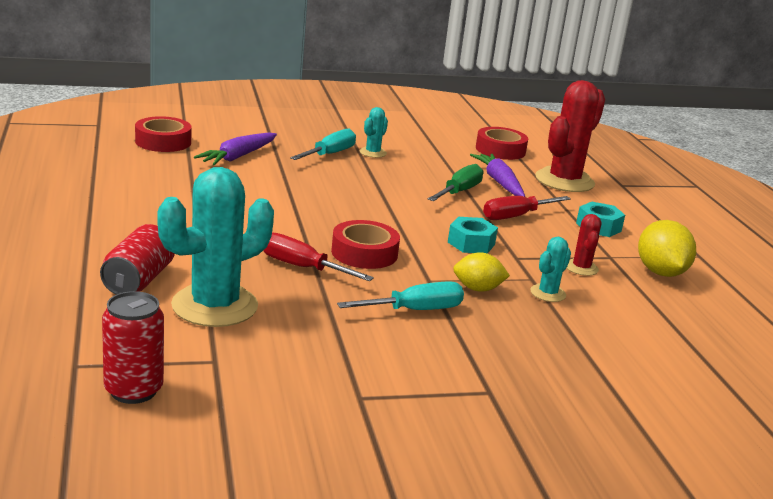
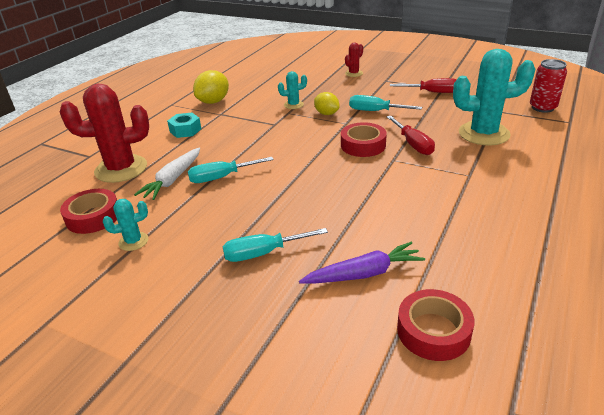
camera: 135 degrees left, 10 degrees up
(139, 280) = (524, 157): red can -> none
(373, 153) = (218, 244): turquoise cactus -> turquoise cactus (133, 241)
(459, 192) = (221, 177): green screwdriver -> turquoise screwdriver
(471, 243) = (286, 137): turquoise nut -> none
(499, 182) = (173, 179): purple carrot -> white carrot
(516, 216) = (221, 148): red screwdriver -> red screwdriver (432, 92)
(581, 268) = (250, 112): red cactus -> red cactus (353, 73)

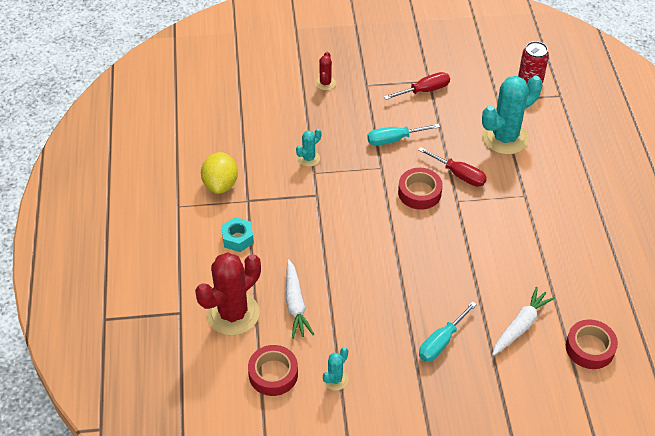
camera: 35 degrees left, 15 degrees up
(221, 177) = (335, 283): turquoise screwdriver -> none
(326, 113) = (352, 160): yellow lemon -> none
(364, 273) = (520, 326): purple carrot -> white carrot

